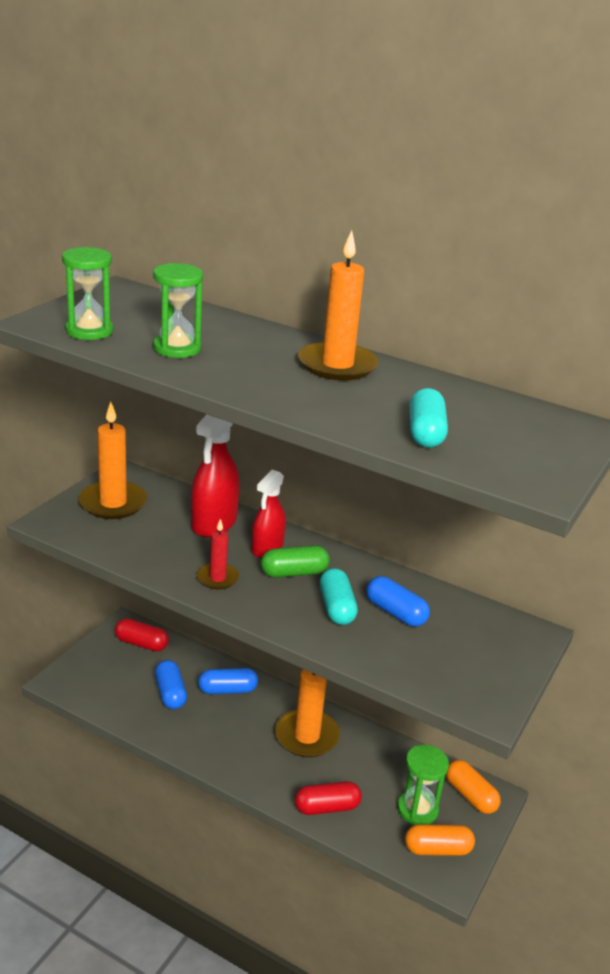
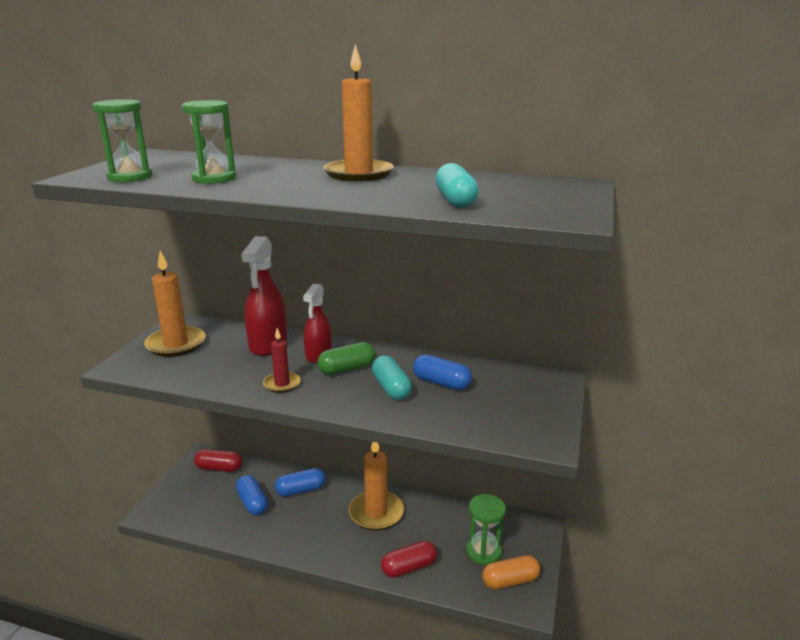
camera: 10 degrees left, 5 degrees down
(470, 795) = (521, 531): orange capsule -> none

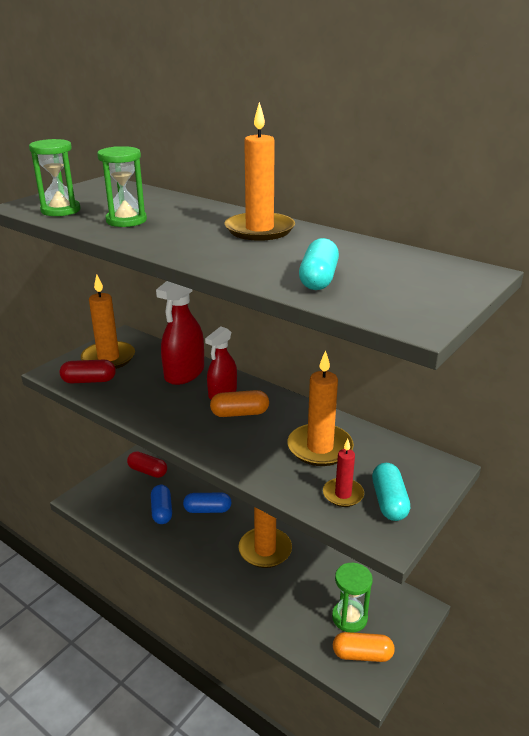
camera: 20 degrees right, 5 degrees up
(282, 384) = (174, 417): red candle -> red candle (343, 494)
(347, 369) = (239, 413): green capsule -> orange capsule
(391, 388) = (269, 442): turquoise capsule -> turquoise capsule (389, 501)
(409, 567) = (271, 612): red capsule -> red capsule (89, 381)
(441, 383) = (320, 448): blue capsule -> orange candle

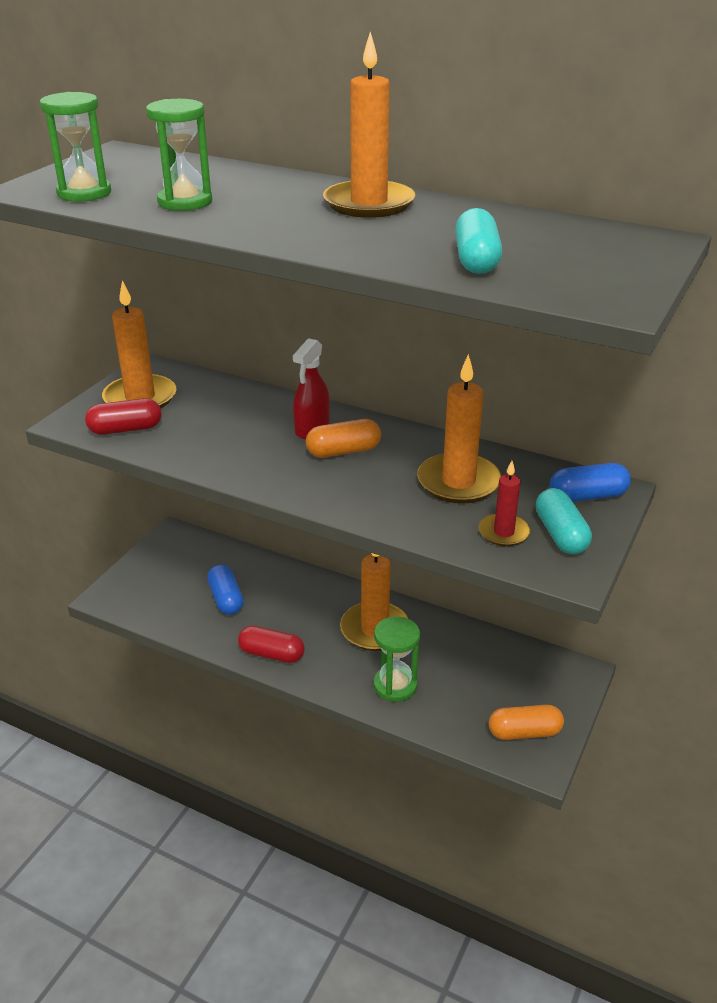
camera: 10 degrees left, 5 degrees up
(147, 471) = (191, 551): red capsule -> red capsule (271, 654)
(184, 373) = (252, 408): red spray bottle -> none
(207, 510) = (286, 590): blue capsule -> blue capsule (587, 496)
(349, 617) = (499, 693): green hourglass -> green hourglass (395, 685)

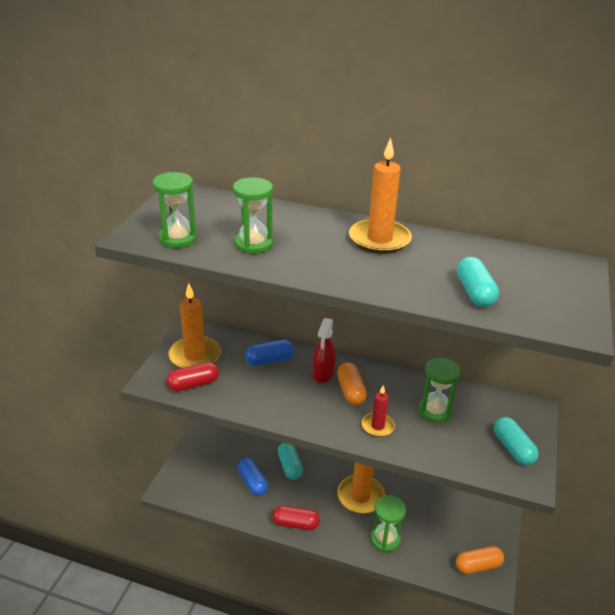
camera: 10 degrees left, 0 degrees up
(284, 584) = (289, 466): none -> turquoise capsule
(343, 451) = (350, 391): orange capsule -> orange capsule turned 75 degrees counterclockwise
(458, 482) = (434, 411): orange candle -> green hourglass
(503, 532) = (476, 450): red candle -> red candle (377, 426)
(587, 496) = (520, 415): blue capsule -> blue capsule (269, 360)

